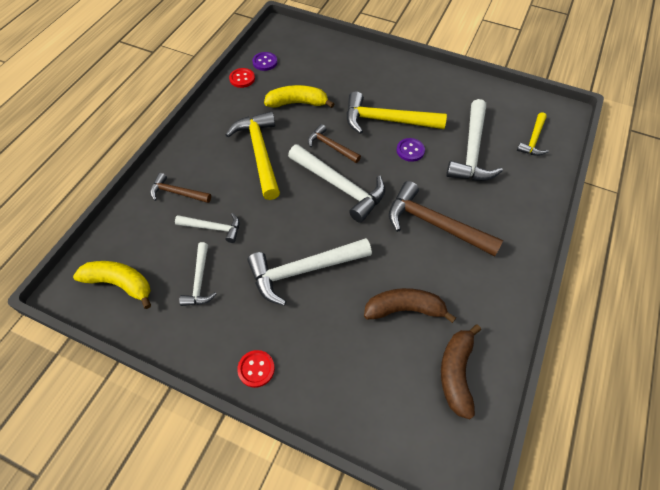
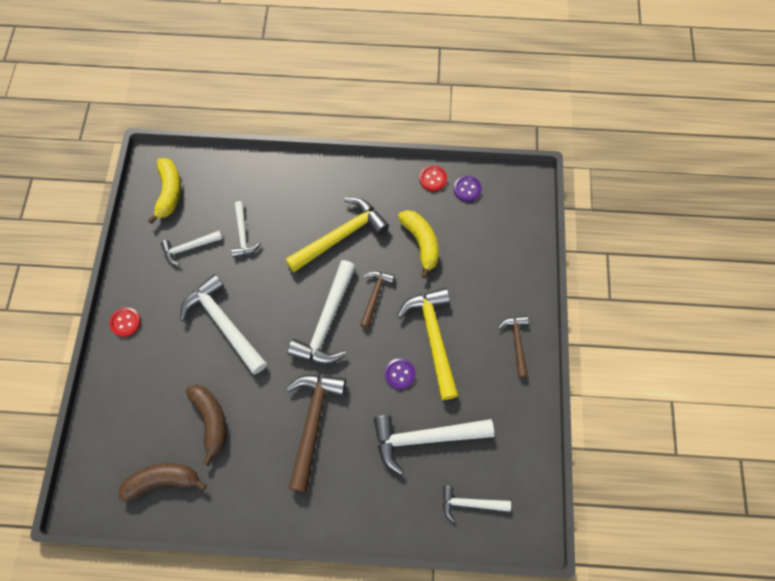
camera: 70 degrees right, 10 degrees up
(177, 193) = (270, 189): brown hammer -> brown hammer (516, 342)
(533, 140) = (470, 503): yellow hammer -> white hammer

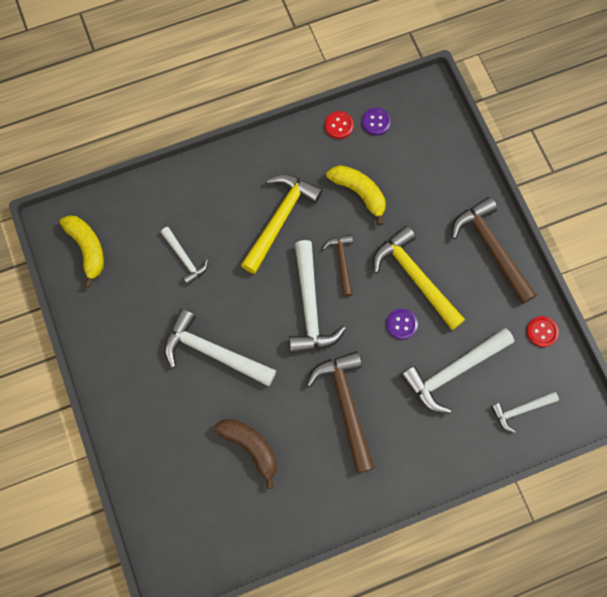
camera: 25 degrees left, 5 degrees up
(125, 322) = (116, 394): red button -> red button (542, 332)
(163, 481) = (235, 522): brown banana -> none
(189, 248) = (138, 295): white hammer -> none
(516, 342) = (491, 248): brown hammer -> brown hammer, size x1.78

